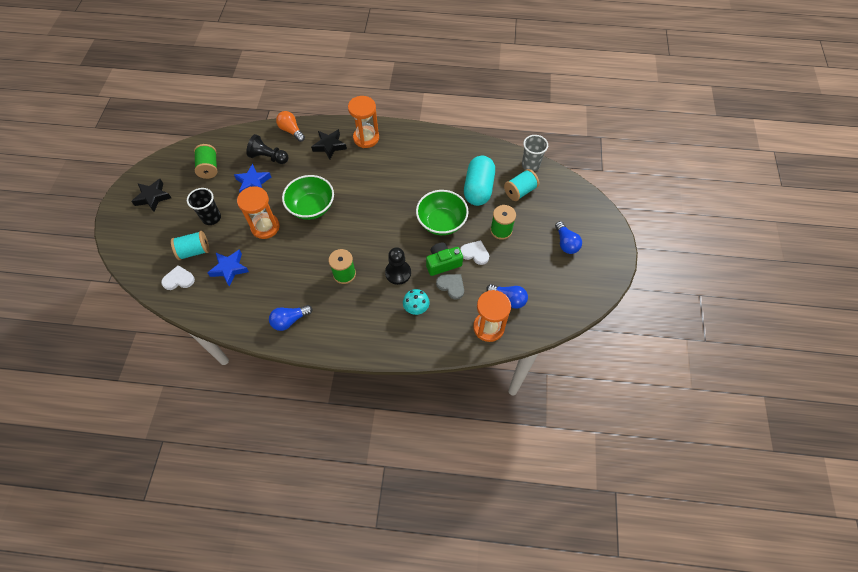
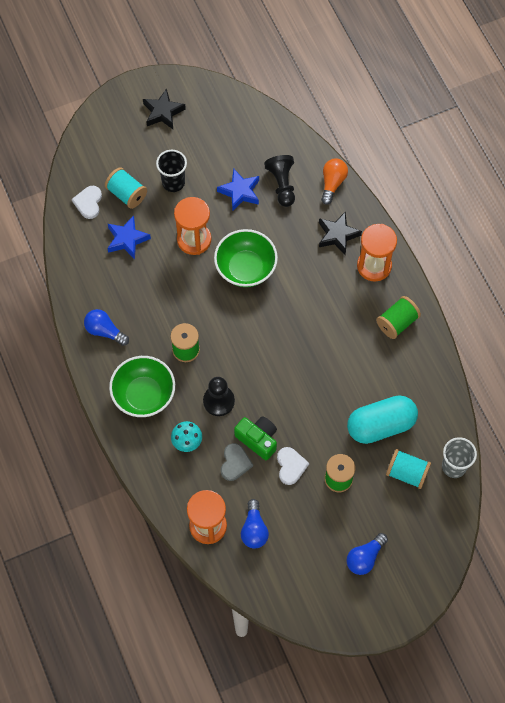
camera: 60 degrees right, 5 degrees up
(179, 279) = (88, 203): white heart -> white heart turned 135 degrees counterclockwise
(209, 168) = (231, 137): green spool -> green spool (397, 322)
(441, 222) = (309, 410): green bowl -> green bowl (144, 395)

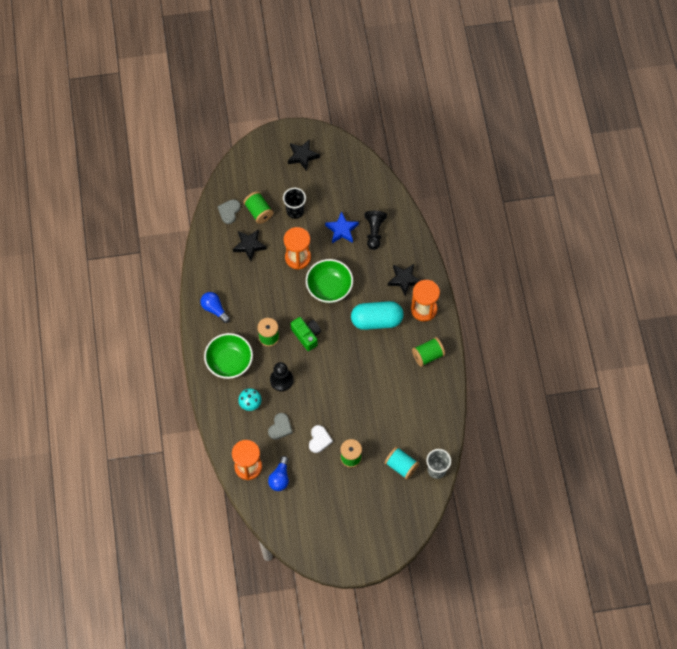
camera: 15 degrees right, 0 degrees up
(88, 203) = (229, 211): white heart -> grey heart
(127, 194) = (258, 212): turquoise spool -> green spool
(127, 239) = (249, 245): blue star -> black star
(258, 439) = (301, 415): green camera -> green camera (306, 335)
(332, 183) = (412, 240): orange light bulb -> none
(365, 557) = (353, 518): blue light bulb -> none
(381, 425) = (393, 427): turquoise capsule -> turquoise capsule (376, 320)

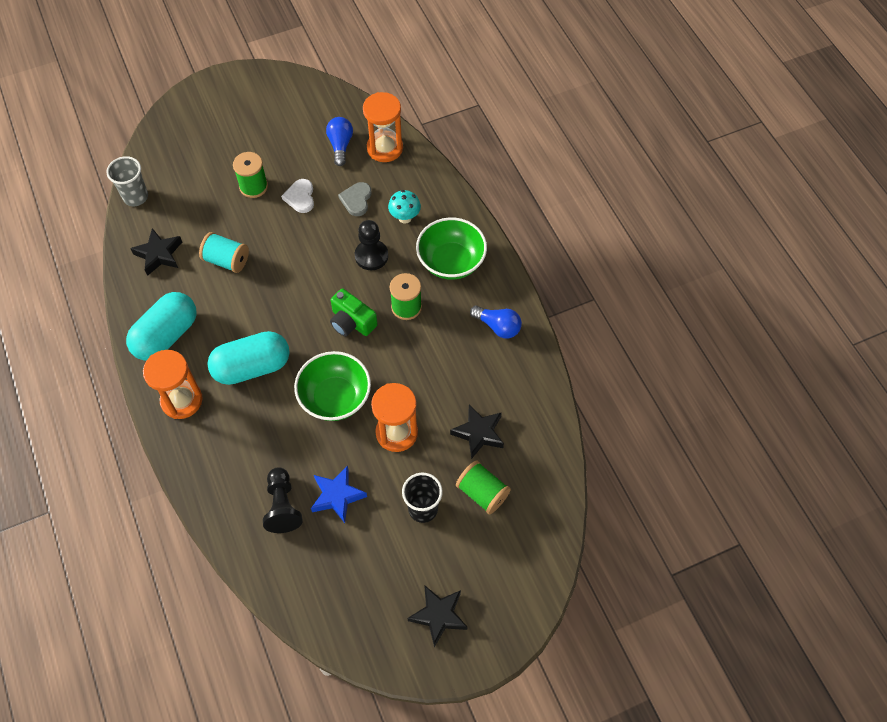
camera: 165 degrees right, 5 degrees down
(229, 211) = (530, 481): grey heart -> none
(401, 466) = (184, 191): turquoise spool -> turquoise spool (227, 260)
(404, 280) = (220, 438): black star -> black star (159, 254)
(428, 355) = (166, 336): green spool -> turquoise capsule

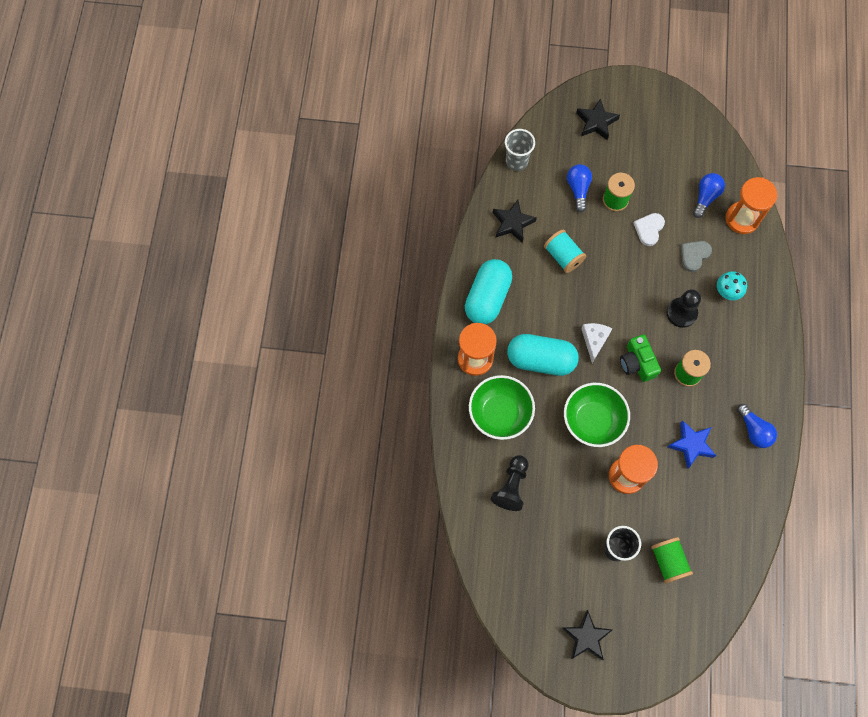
camera: 30 degrees right, 10 degrees up
(166, 336) = (487, 298): turquoise capsule -> turquoise capsule turned 45 degrees counterclockwise
(211, 194) = (578, 189): none -> blue light bulb
(298, 322) = (594, 340): none -> white cheese
(337, 496) = (556, 501): blue star -> blue star (691, 445)
(451, 262) = (745, 353): green bowl -> green bowl (500, 413)
(478, 433) = (691, 512): black star -> black star (596, 122)

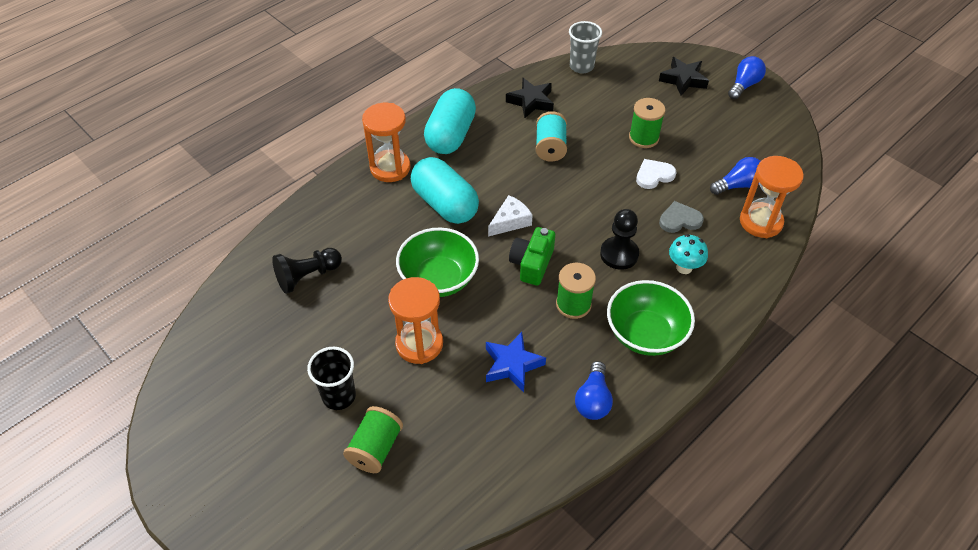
camera: 40 degrees right, 20 degrees down
(487, 298) = (451, 135): turquoise capsule -> turquoise capsule turned 45 degrees counterclockwise
(500, 413) = (364, 218): green bowl -> green bowl (645, 334)
(578, 189) = (616, 112): blue light bulb -> blue light bulb (744, 85)
(586, 637) = (221, 449): black star -> none

